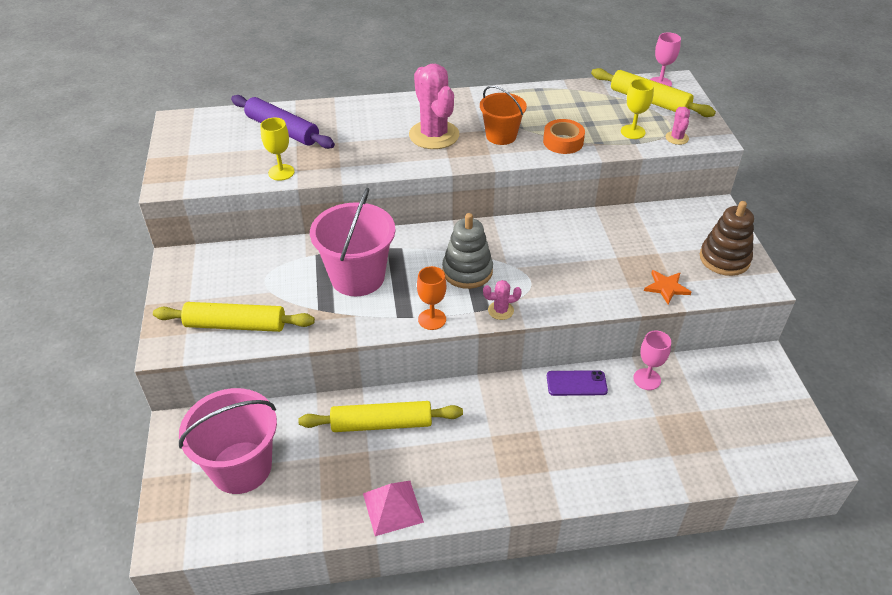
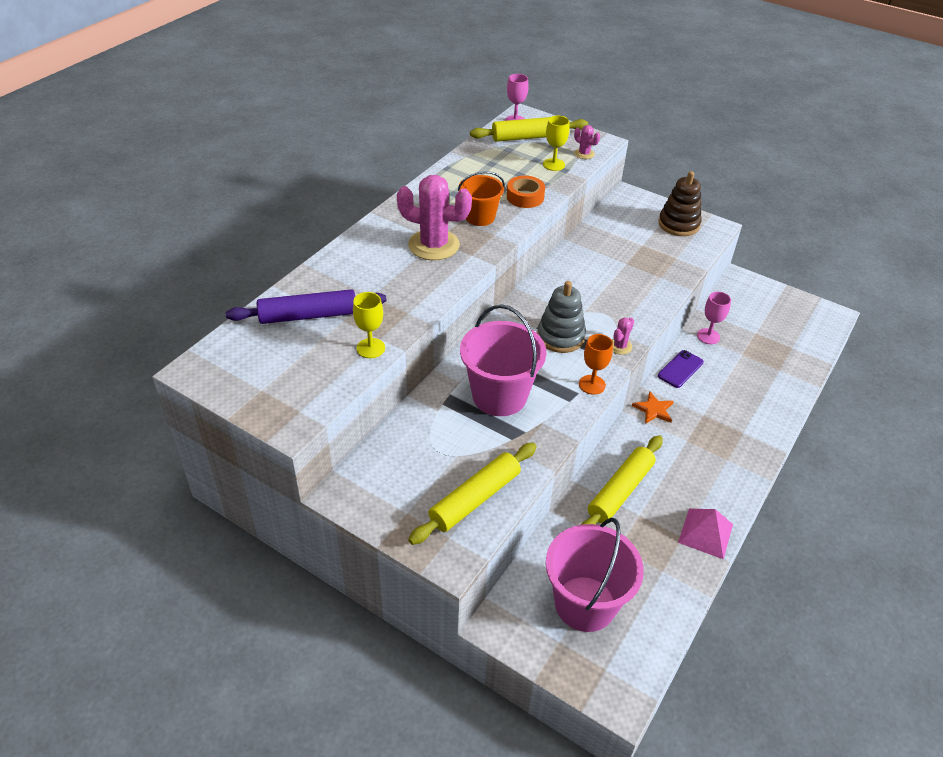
camera: 50 degrees left, 0 degrees up
(666, 287) = (678, 263): orange star -> orange star (654, 409)

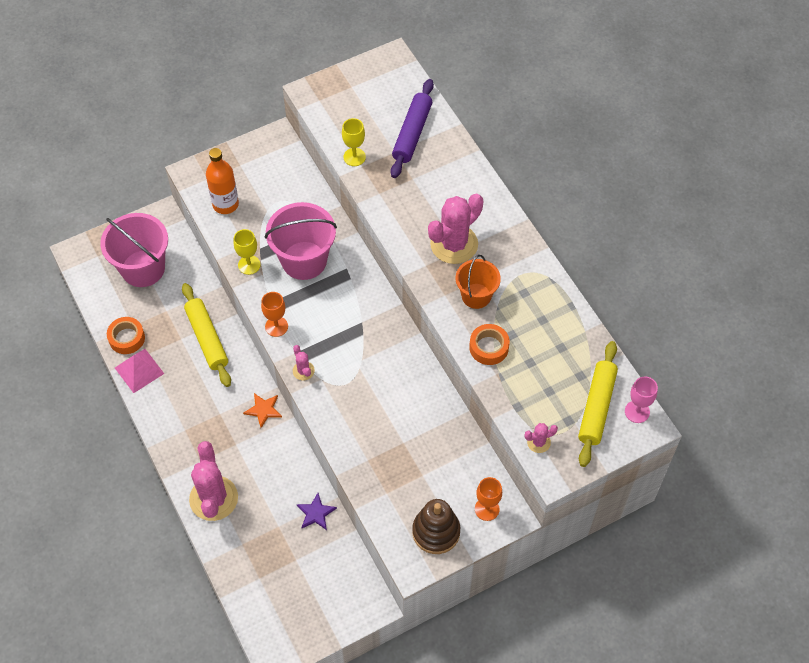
camera: 120 degrees right, 15 degrees up
(475, 499) = (225, 204): yellow rolling pin -> orange bottle
(554, 164) = (532, 402): yellow goblet -> yellow goblet (249, 265)
(560, 337) = (340, 334): grey stacking toy -> none
(635, 207) = (487, 509): none -> orange goblet
(680, 369) = (292, 461): purple phone -> none
(681, 567) = (127, 338): none -> orange tape
(708, 336) = (316, 513): pink goblet -> purple star
(764, 406) = (213, 498): none -> pink cactus

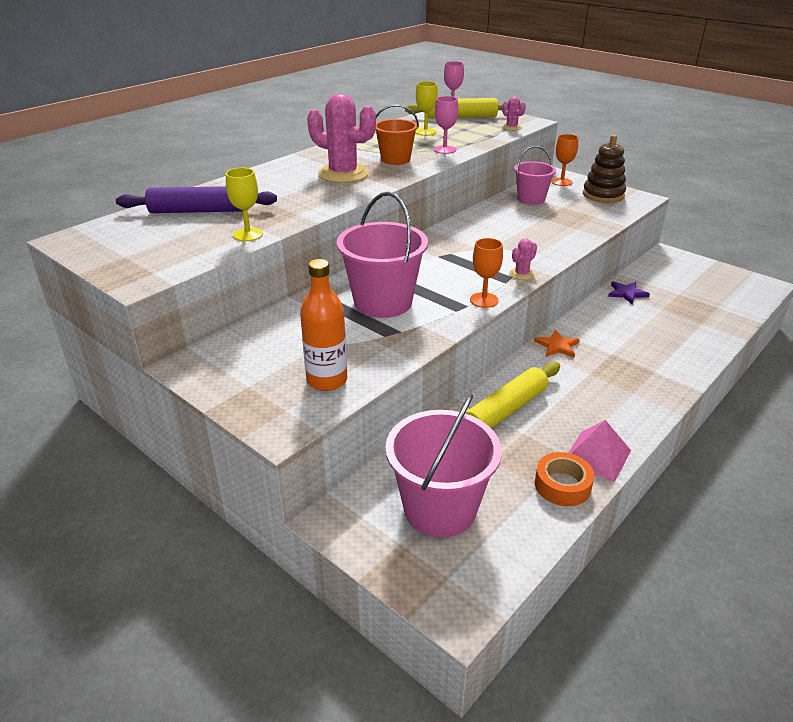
camera: 110 degrees left, 25 degrees down
(213, 498) = (681, 351): pink cactus -> none
(249, 265) = (414, 337): yellow goblet -> yellow goblet (425, 132)
(451, 453) = (531, 199): none -> pink bucket
(489, 347) = (444, 150): orange tape -> pink goblet

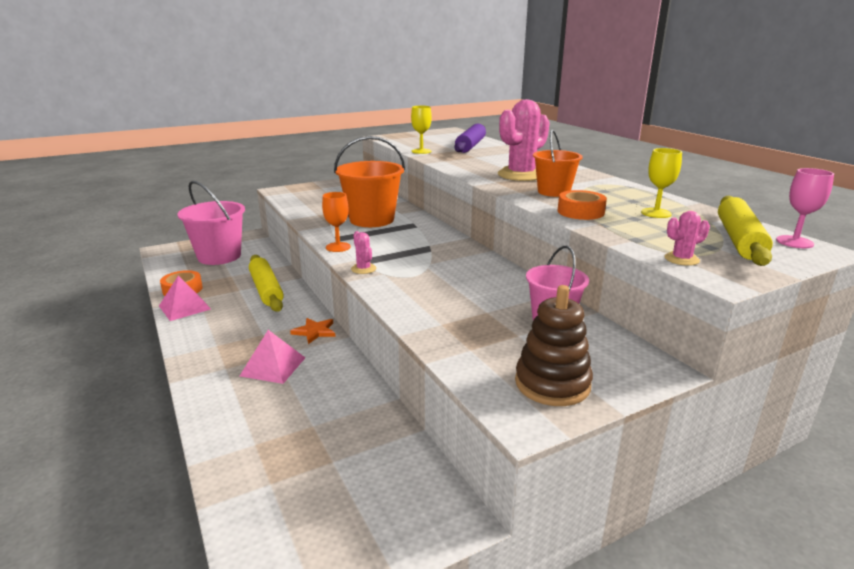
camera: 110 degrees right, 10 degrees down
(327, 380) = (304, 200): orange bottle -> none
(383, 302) = (372, 220): pink bucket -> orange bucket
(444, 150) = (580, 212): pink goblet -> orange tape
(561, 182) = (621, 363): orange goblet -> none
(626, 348) = (273, 366): none -> pink pyramid
(627, 293) = (368, 412): purple star -> none

